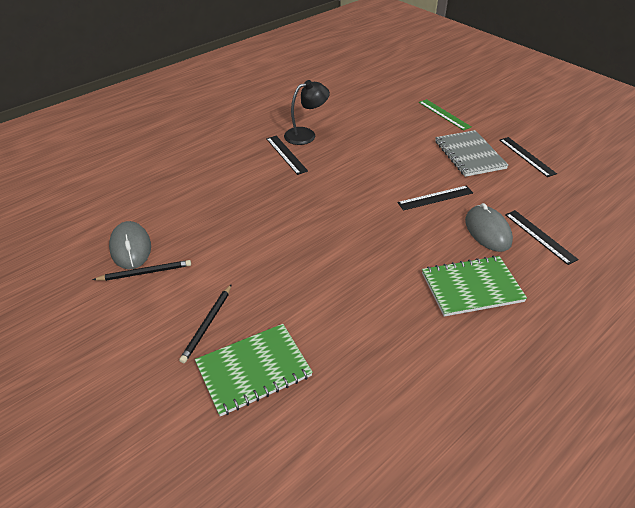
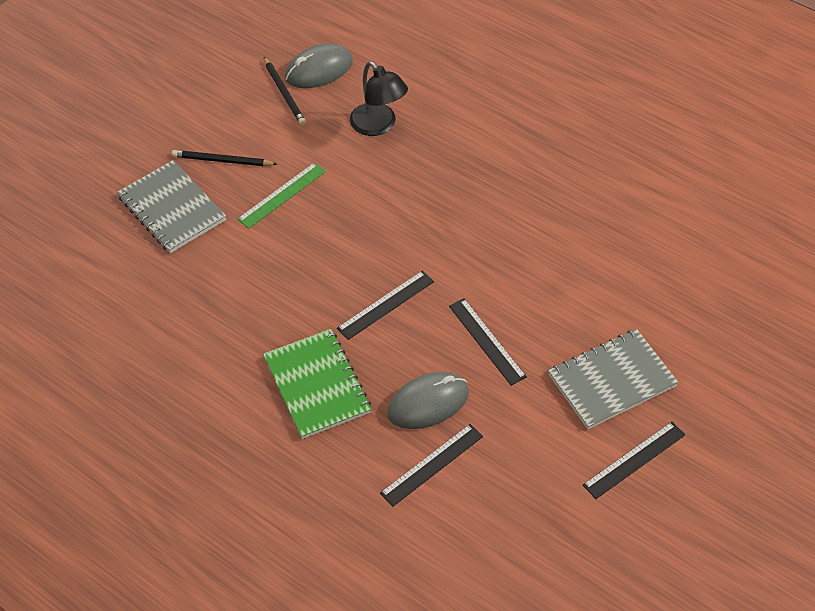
camera: 80 degrees right, 10 degrees up
(253, 370) = (172, 209): green notebook -> grey notebook
(286, 154) = (539, 163): black ruler -> black ruler (385, 305)
(306, 134) = (597, 175): black lamp -> black lamp (378, 125)
(444, 114) = (727, 343): green ruler -> green ruler (282, 195)

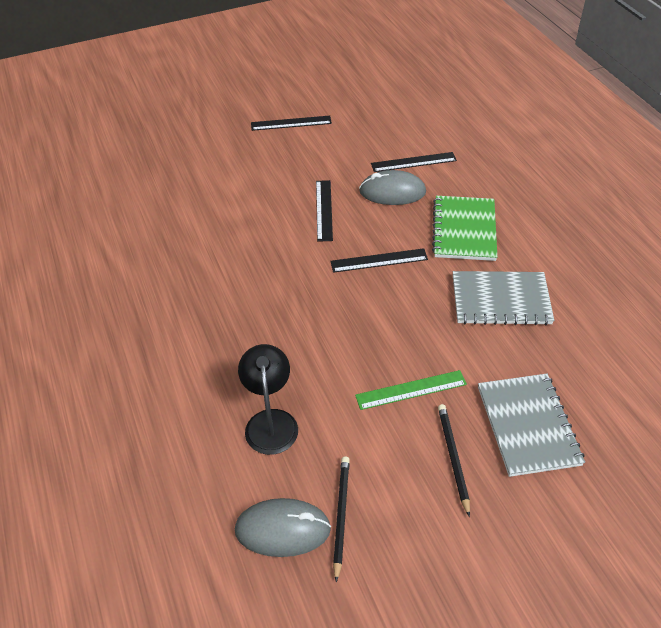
camera: 150 degrees left, 5 degrees down
(222, 161) = (453, 457): black pencil -> black pencil turned 135 degrees counterclockwise
(611, 380) = (264, 160): grey notebook -> grey notebook (500, 300)

